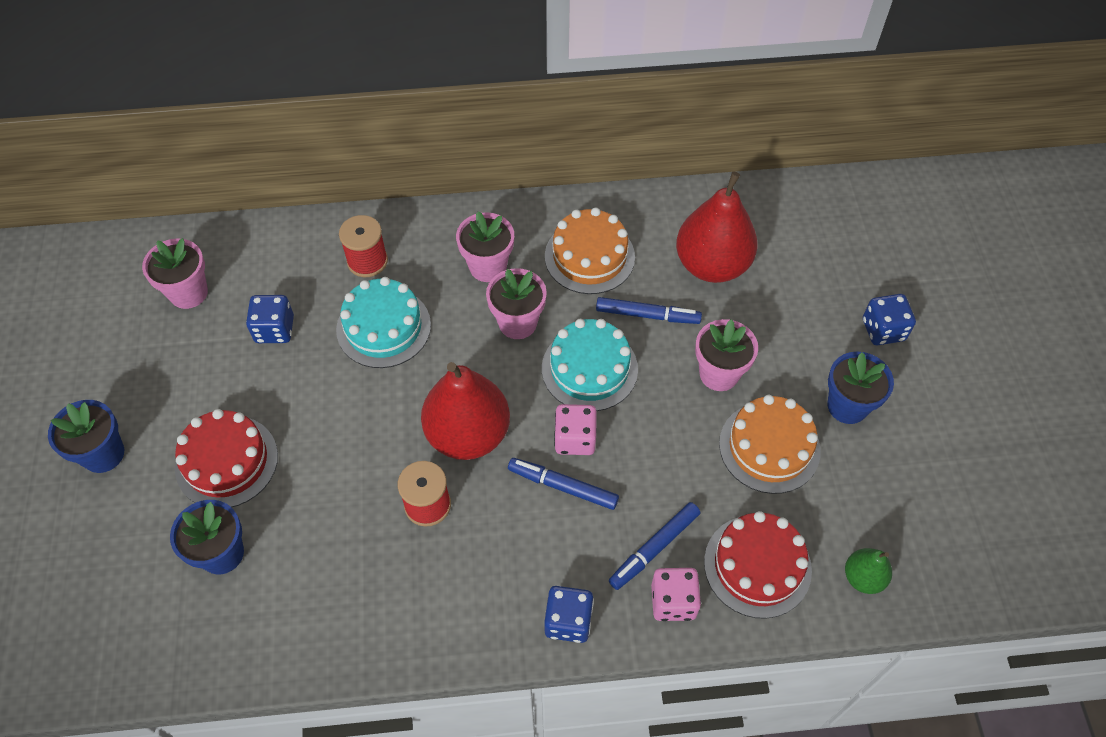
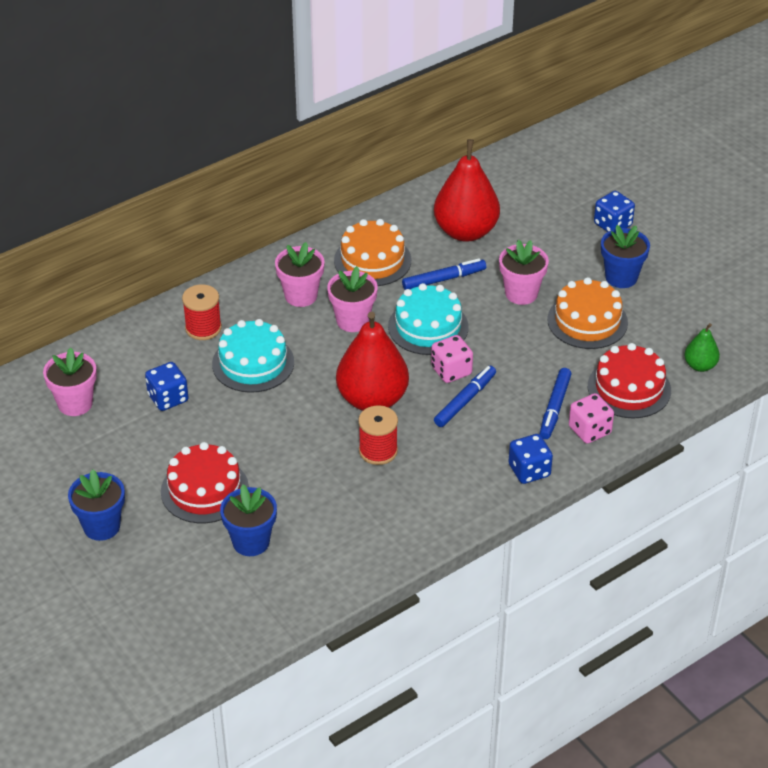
camera: 30 degrees left, 15 degrees down
(563, 486) = (465, 401): blue marker -> blue marker turned 135 degrees clockwise

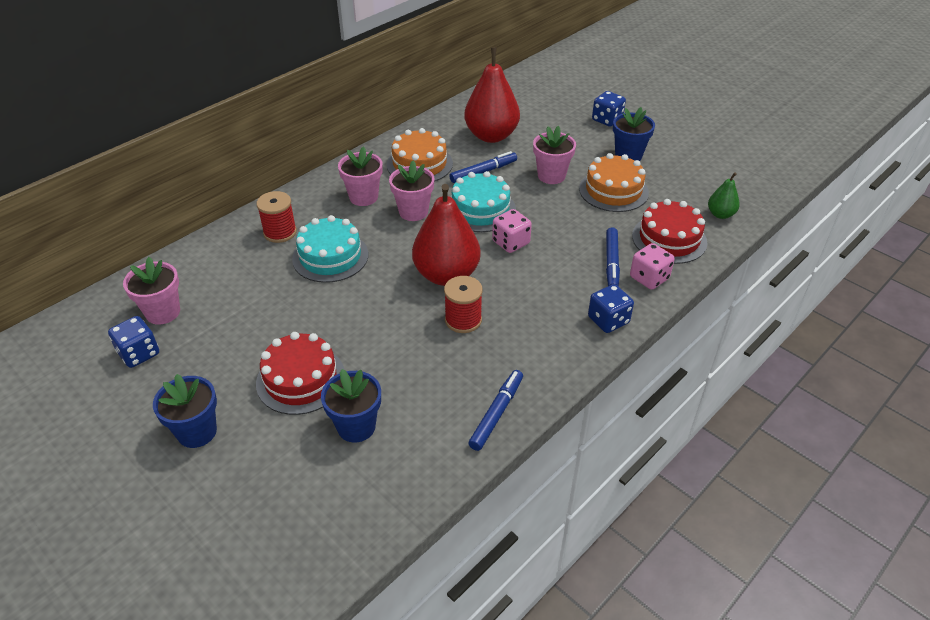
camera: 10 degrees left, 0 degrees up
(168, 398) = (254, 296): blue dice -> blue dice (139, 353)
(465, 401) = (530, 266): blue marker -> blue marker (496, 413)

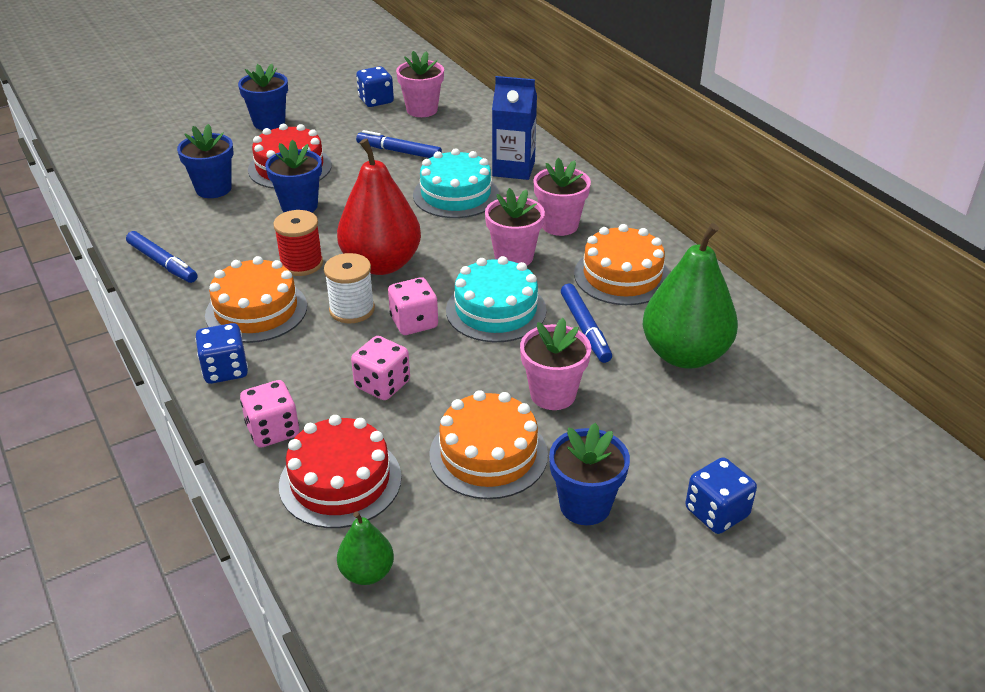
camera: 105 degrees right, 5 degrees down
(280, 232) = (513, 169): red spool -> blue carton
(373, 349) = (299, 206): none -> blue flower pot
(491, 136) = (684, 354): red pear -> green pear
(510, 276) = (352, 310): none -> white spool
(534, 327) = (256, 310): none -> orange cake
(580, 242) = (382, 384): none -> pink dice
(611, 263) = (324, 403): blue marker -> blue marker (399, 151)

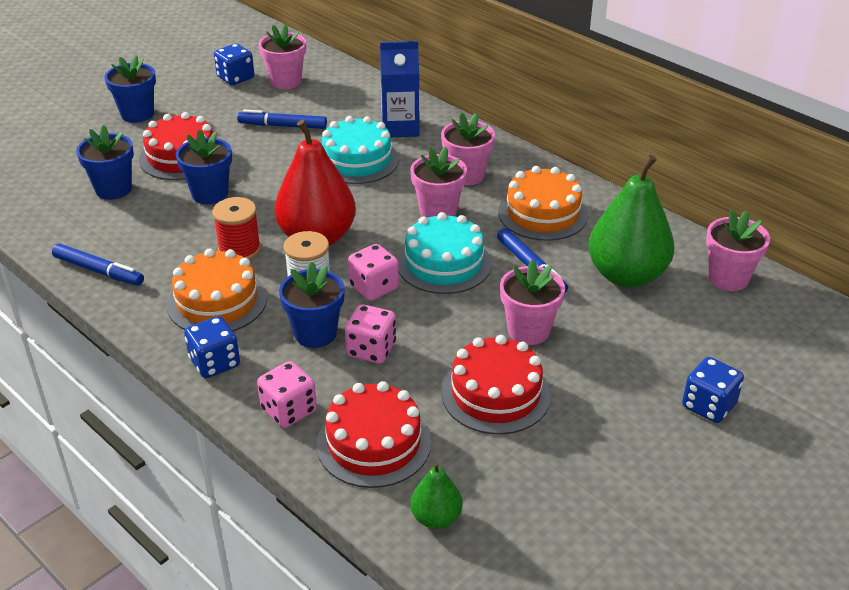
camera: 15 degrees left, 0 degrees up
(488, 454) = (496, 394): orange cake -> red cake
(585, 505) = (598, 421): blue flower pot -> blue flower pot (315, 333)
(798, 377) = (728, 278): none -> pink flower pot

